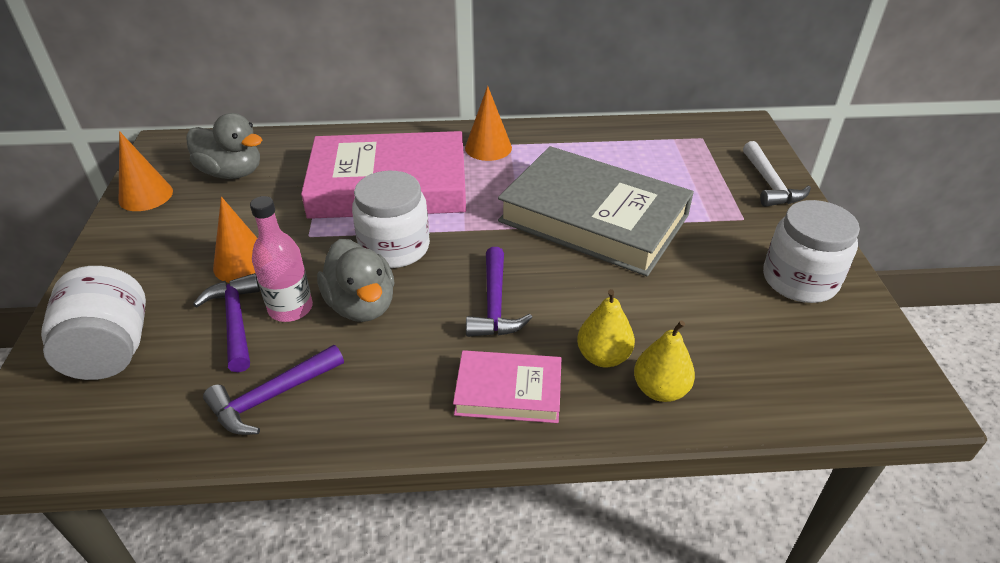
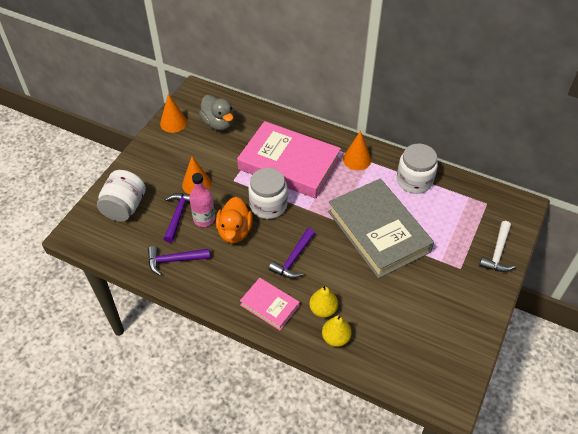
camera: 30 degrees right, 10 degrees up
(361, 305) = (235, 231): grey duck -> orange duck
(799, 280) = (456, 318): white jar -> white jar (414, 181)

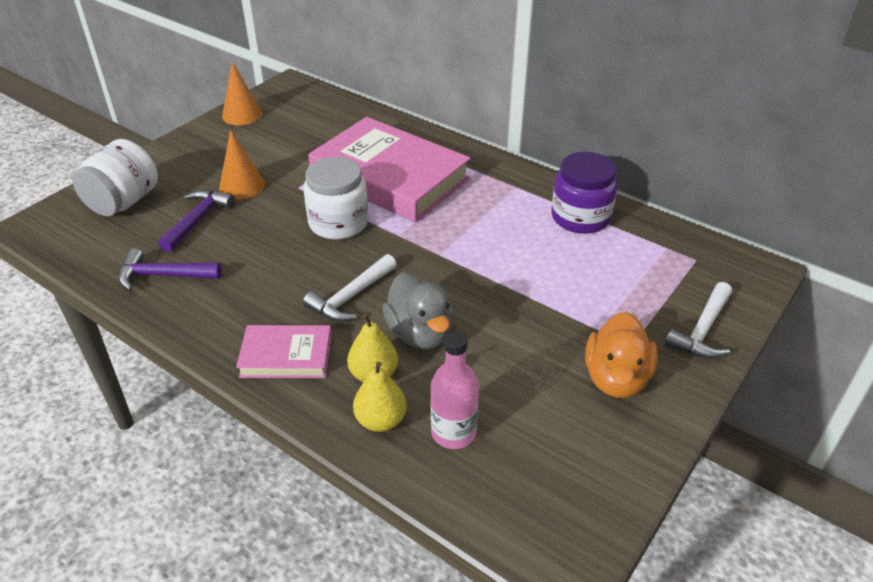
camera: 10 degrees right, 10 degrees down
(204, 219) = (233, 229): pink bottle -> pink bottle (453, 432)
(218, 123) = (305, 122): grey duck -> grey duck (420, 333)
(235, 231) = (273, 250): orange duck -> orange duck (616, 378)
(269, 305) = (286, 356): pink book -> pink book turned 45 degrees counterclockwise
(293, 259) = (350, 297): purple hammer -> white hammer
(357, 159) = (496, 182): orange cone -> none
(378, 231) = (502, 276): grey book -> none
(414, 181) = (580, 217): white jar -> purple jar

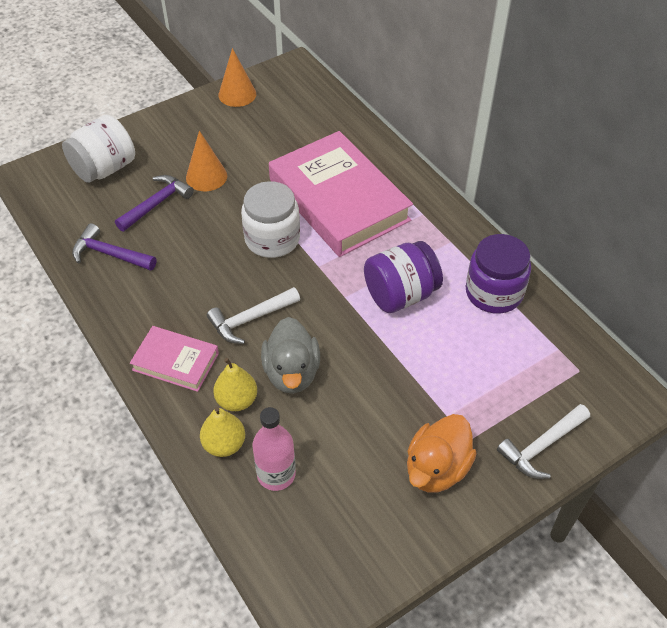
camera: 20 degrees right, 10 degrees up
(493, 239) = (400, 294): none -> purple jar

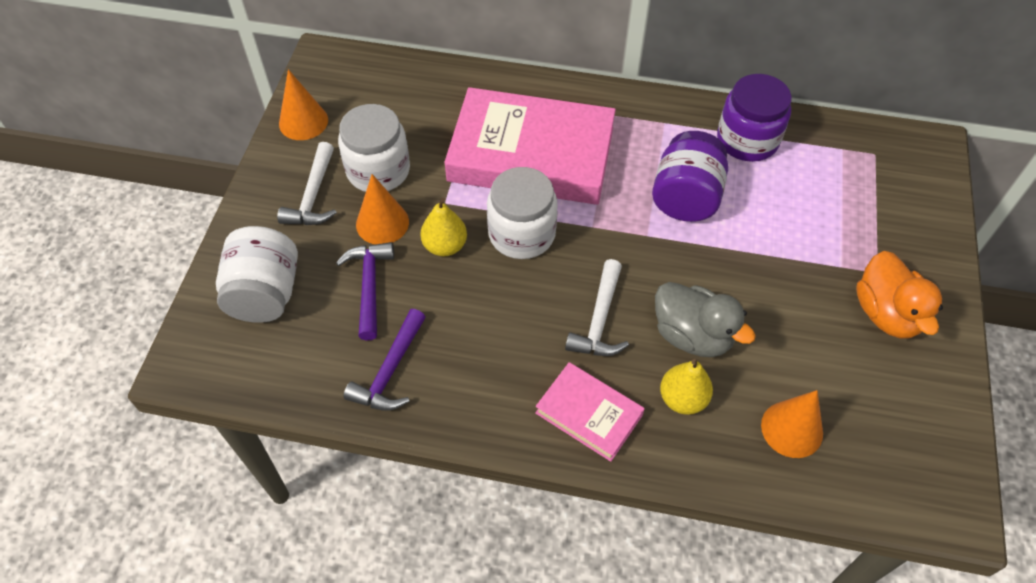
camera: 45 degrees left, 5 degrees up
(109, 254) = (390, 371): purple hammer -> purple hammer turned 45 degrees counterclockwise
(175, 362) = (589, 414): pink book -> pink book turned 60 degrees clockwise
(224, 444) = (723, 445): yellow pear -> yellow pear (445, 246)
(241, 147) = (378, 170): none -> white jar
(276, 474) = (792, 429): pink bottle -> orange cone
(541, 446) = (924, 233): white hammer -> white hammer (313, 196)

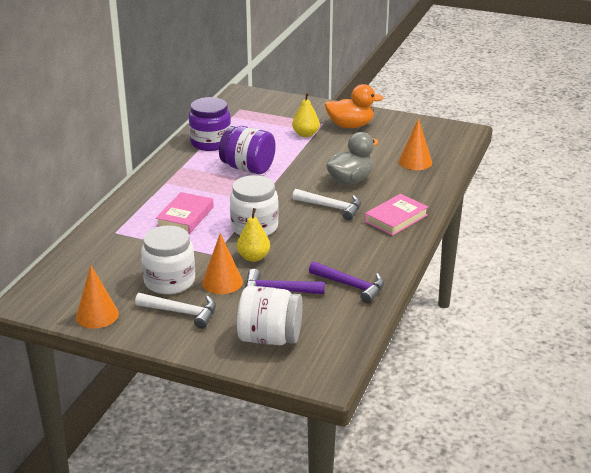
camera: 80 degrees left, 25 degrees down
(531, 154) = (185, 217): pink book -> pink book, size x0.49
(682, 399) = (391, 189): yellow pear -> yellow pear (305, 134)

